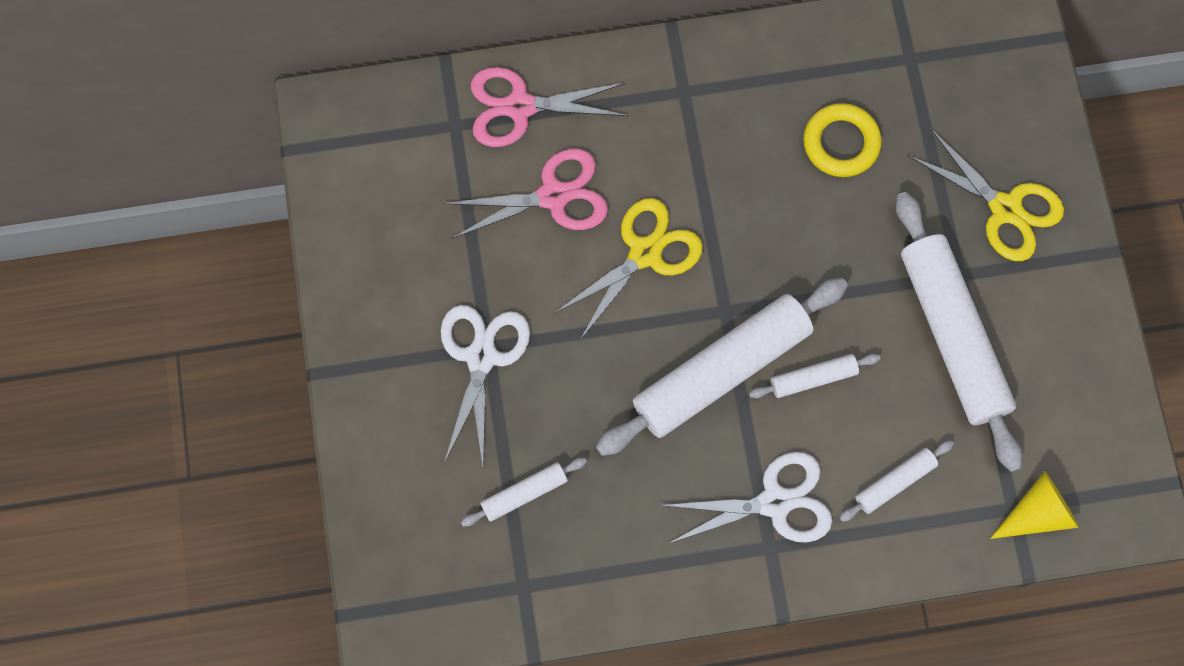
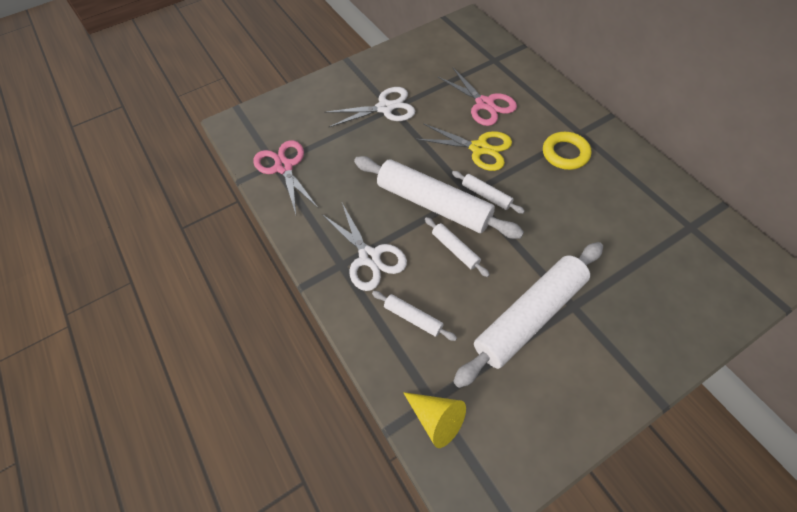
camera: 70 degrees right, 15 degrees down
(520, 107) = (521, 77): pink scissors -> pink scissors (284, 167)
(524, 493) = (323, 147): white rolling pin -> white rolling pin (486, 195)
(841, 143) = (608, 211): yellow ring -> yellow ring (565, 153)
(1005, 208) = (637, 317): yellow scissors -> none

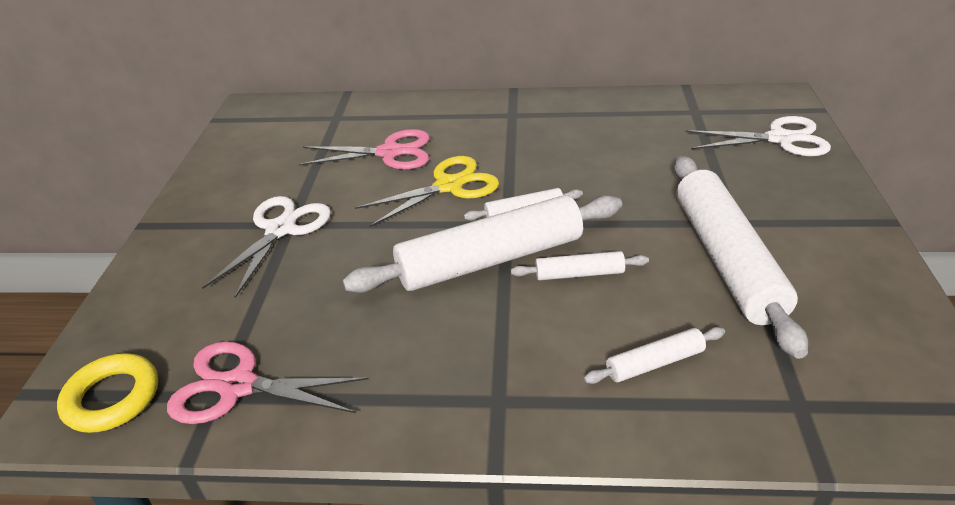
camera: 55 degrees left, 20 degrees down
(369, 257) = (514, 362): white scissors -> white scissors (779, 139)
(436, 419) = (831, 414): yellow cone -> none
(565, 153) = (528, 135): yellow ring -> yellow ring (112, 398)

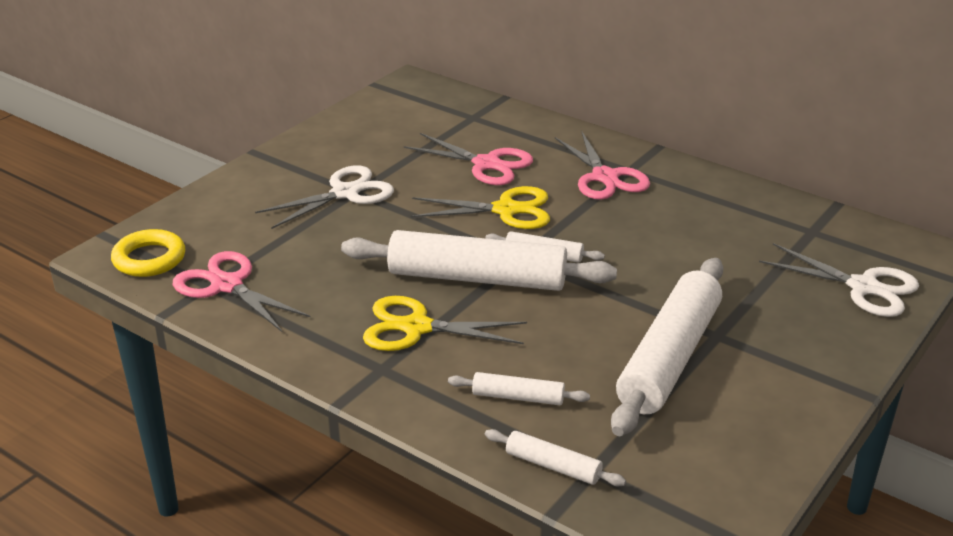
camera: 30 degrees right, 5 degrees down
(486, 337) = (416, 327): none -> yellow scissors
(499, 127) = (605, 177): none -> pink scissors
(579, 274) = (534, 316): white rolling pin -> white rolling pin (553, 466)

